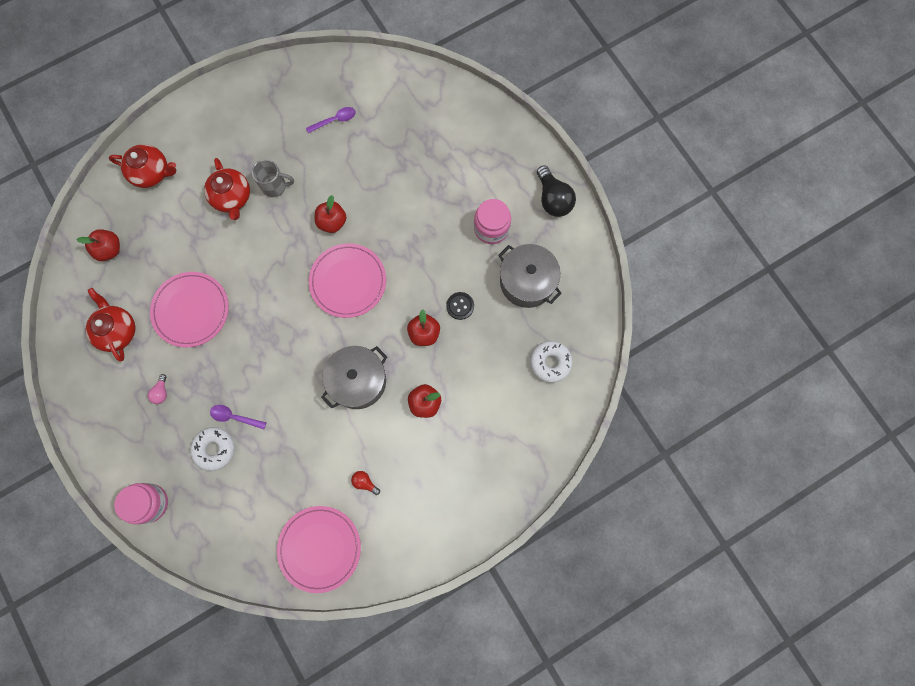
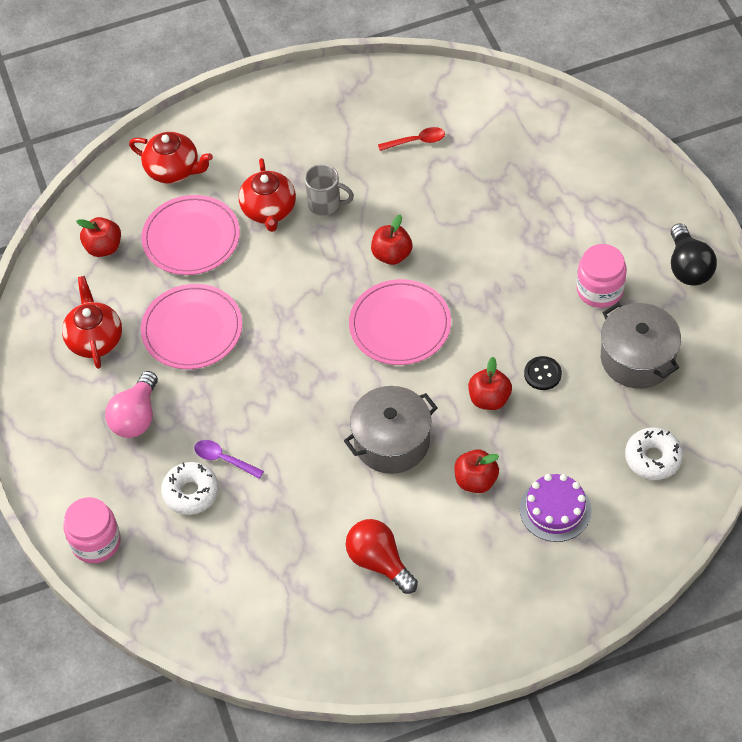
camera: 15 degrees right, 20 degrees down
(161, 392) = (136, 417): pink light bulb -> pink light bulb, size x2.03
(319, 548) = (305, 630): pink plate -> pink plate (191, 238)
(335, 120) = (416, 141): purple spoon -> red spoon
(365, 482) = (379, 562): red light bulb -> red light bulb, size x2.03
(486, 417) = (555, 509): none -> purple cake

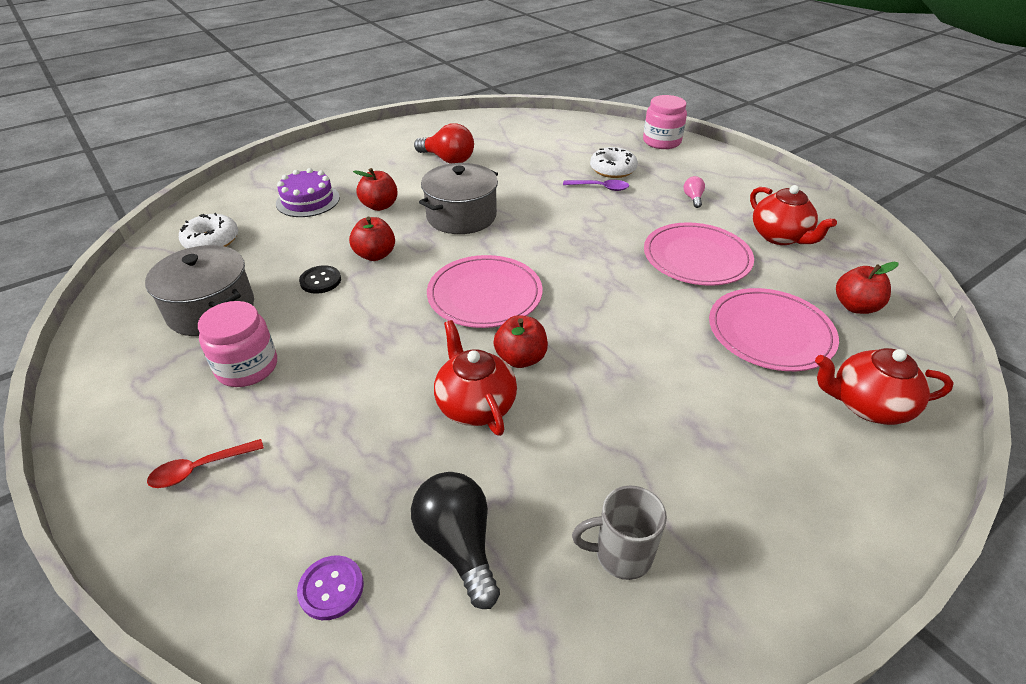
camera: 160 degrees right, 15 degrees down
(136, 417) = (693, 198): pink light bulb -> pink light bulb, size x0.49
(269, 210) = (703, 379): red teapot -> red teapot (475, 405)
(326, 205) = (634, 400): grey mug -> grey mug (621, 555)
(416, 141) = (547, 527): red spoon -> red spoon (200, 469)
(540, 135) = (331, 588): none -> purple button
(688, 267) = (115, 415): black light bulb -> black light bulb (458, 545)

